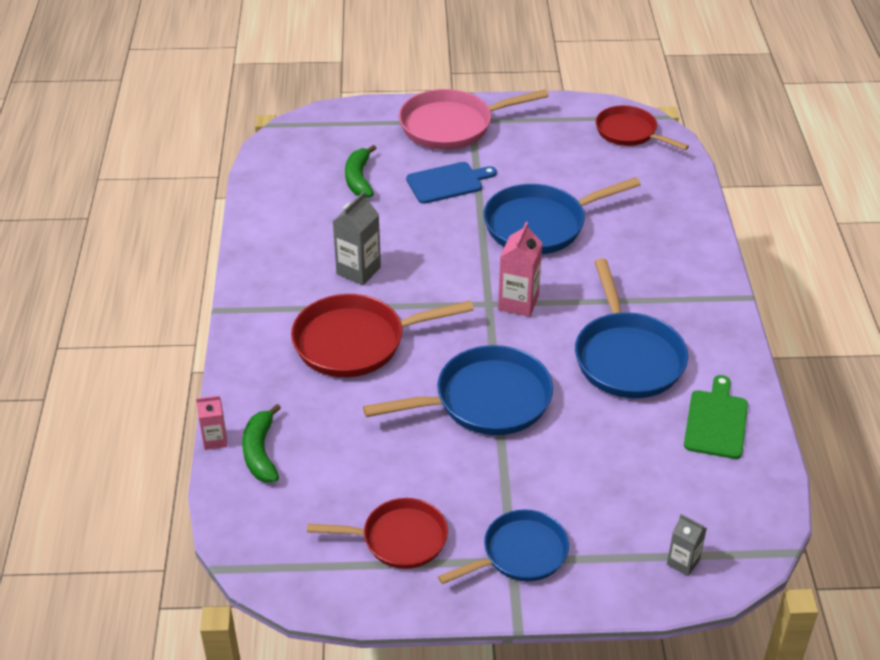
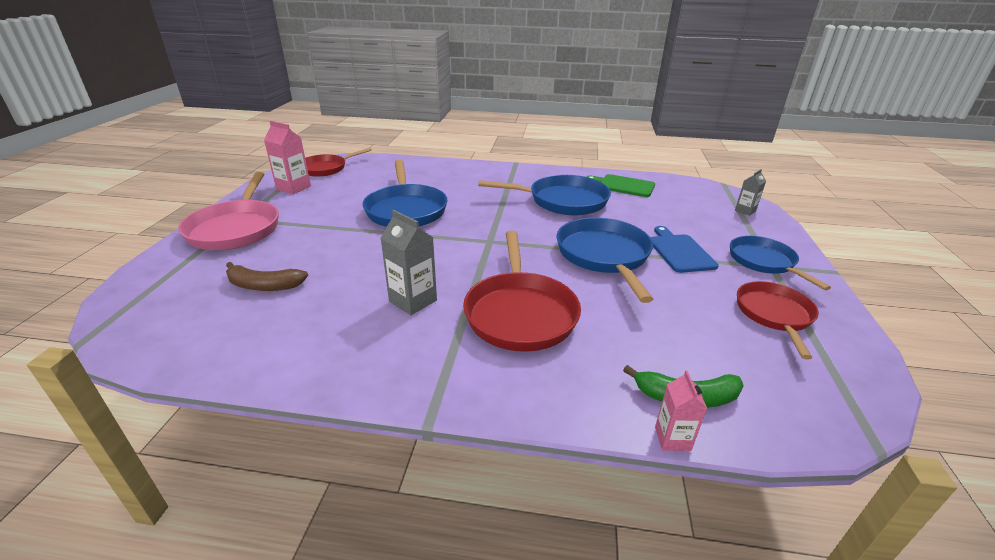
camera: 80 degrees left, 10 degrees down
(359, 179) = (264, 285): green banana -> brown banana
(447, 182) = (317, 240): blue cutting board -> blue cutting board (680, 251)
(518, 303) = (493, 229): pink carton -> pink carton (293, 188)

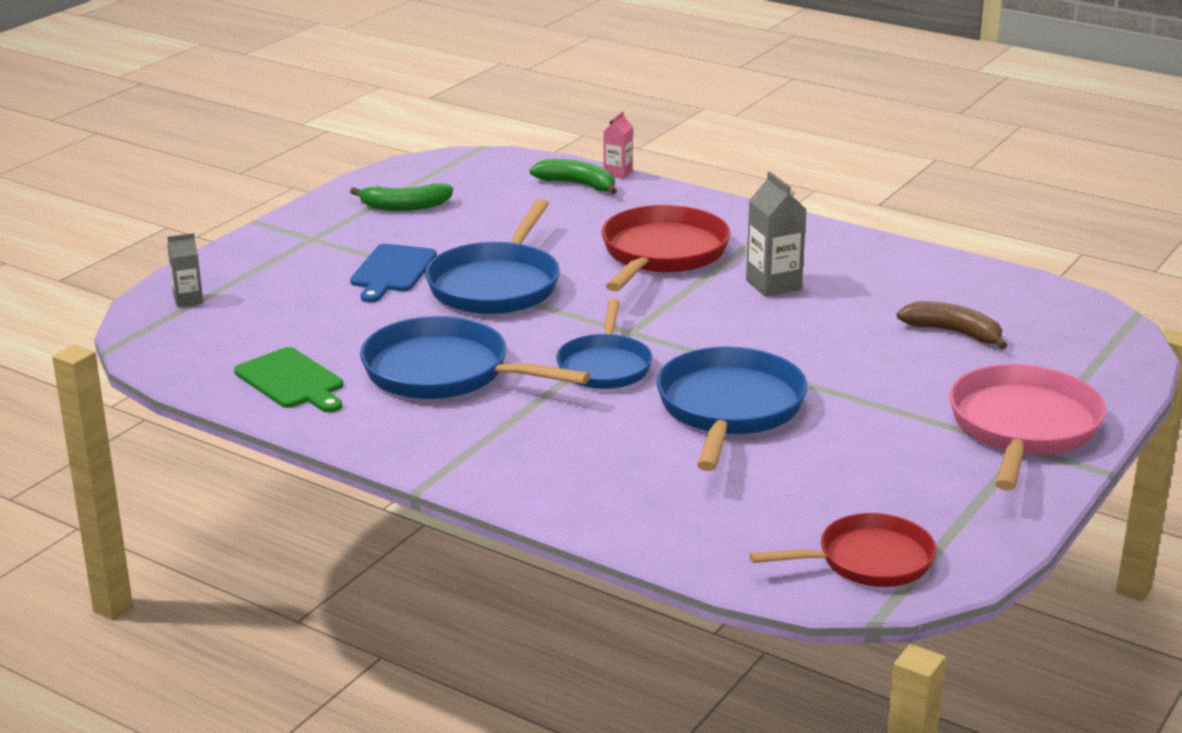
camera: 155 degrees left, 5 degrees down
(293, 188) = (938, 508): pink carton -> none
(764, 262) = (312, 243): blue pan -> blue pan (605, 366)
(774, 315) = (405, 207): red pan -> green banana

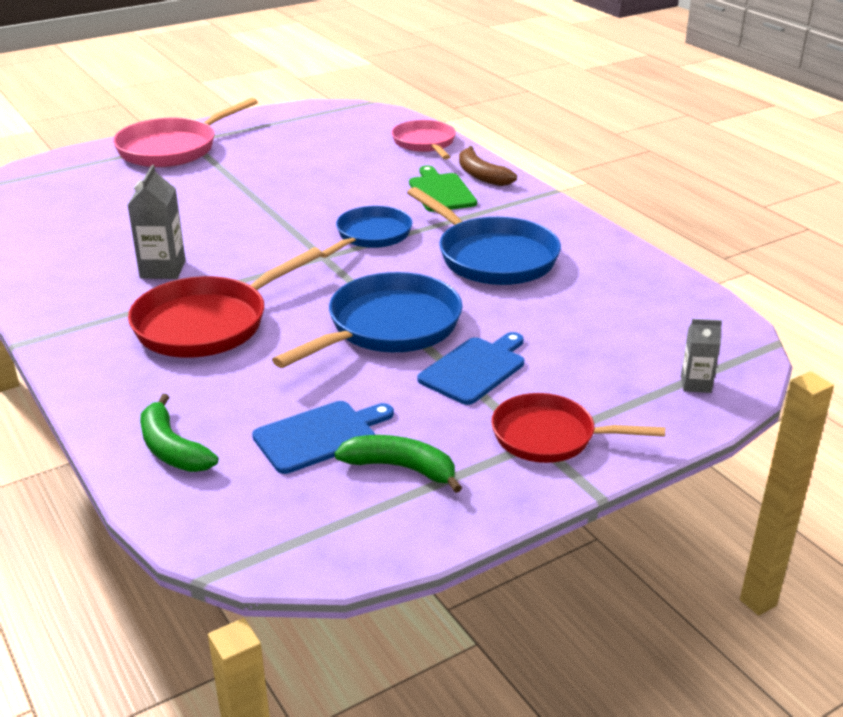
camera: 155 degrees left, 5 degrees up
(292, 381) = (615, 276): green cutting board -> green cutting board (441, 191)
(481, 210) = (319, 435): none -> blue cutting board
(618, 173) = (104, 457): pink carton -> none
(682, 533) = (425, 143): none -> pink pan
(729, 409) = (323, 192): blue pan -> none
(867, 561) = (347, 118): red pan -> red pan (550, 436)
(954, 333) = (105, 204): brown banana -> brown banana (481, 175)

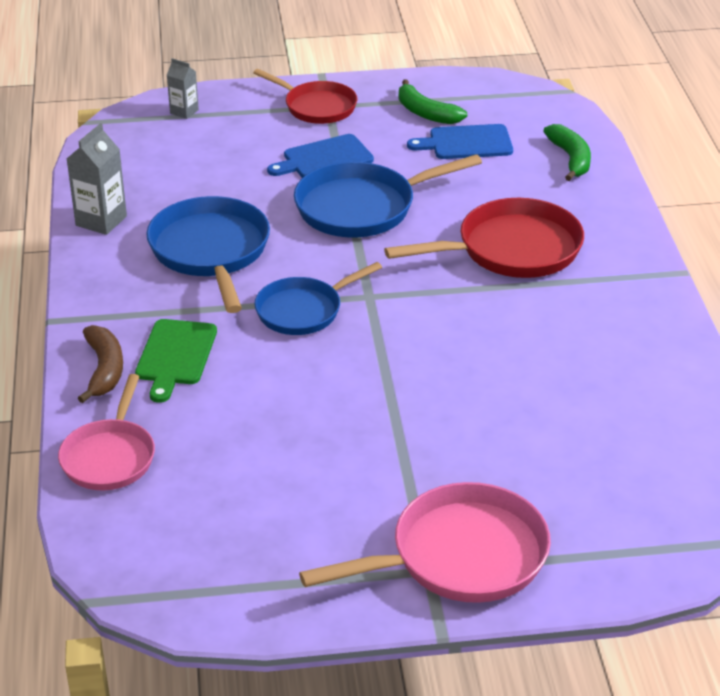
camera: 155 degrees left, 5 degrees up
(163, 269) = (535, 323): grey carton -> grey carton (101, 221)

